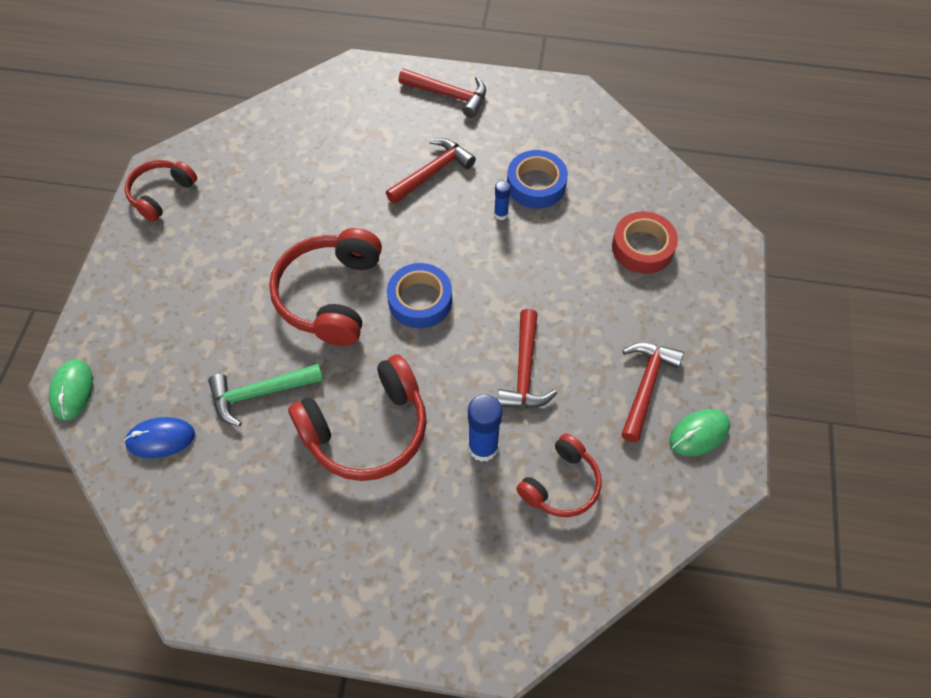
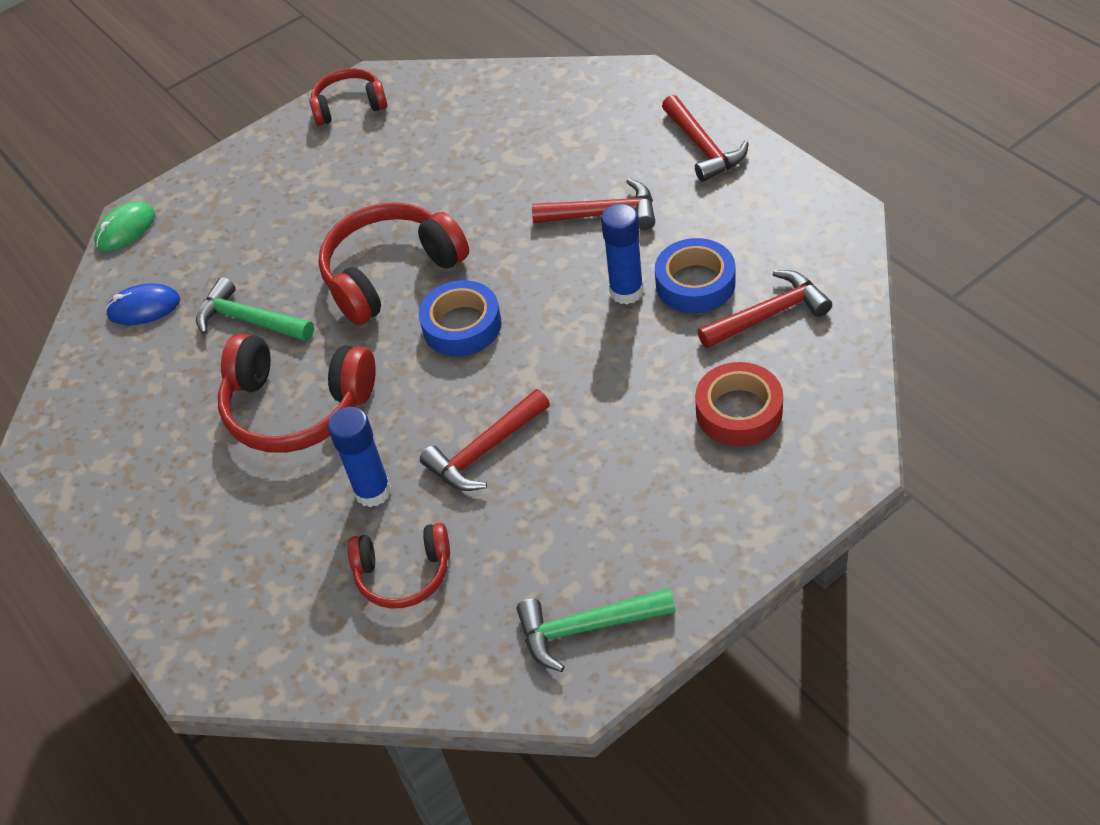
camera: 50 degrees right, 10 degrees down
(160, 438) = (144, 307): blue mouse -> blue mouse turned 45 degrees counterclockwise
(501, 214) = (626, 292): blue glue stick -> blue glue stick, size x1.83
(645, 386) = (585, 545): red hammer -> red hammer (768, 315)
(699, 433) = (587, 627): green mouse -> green hammer

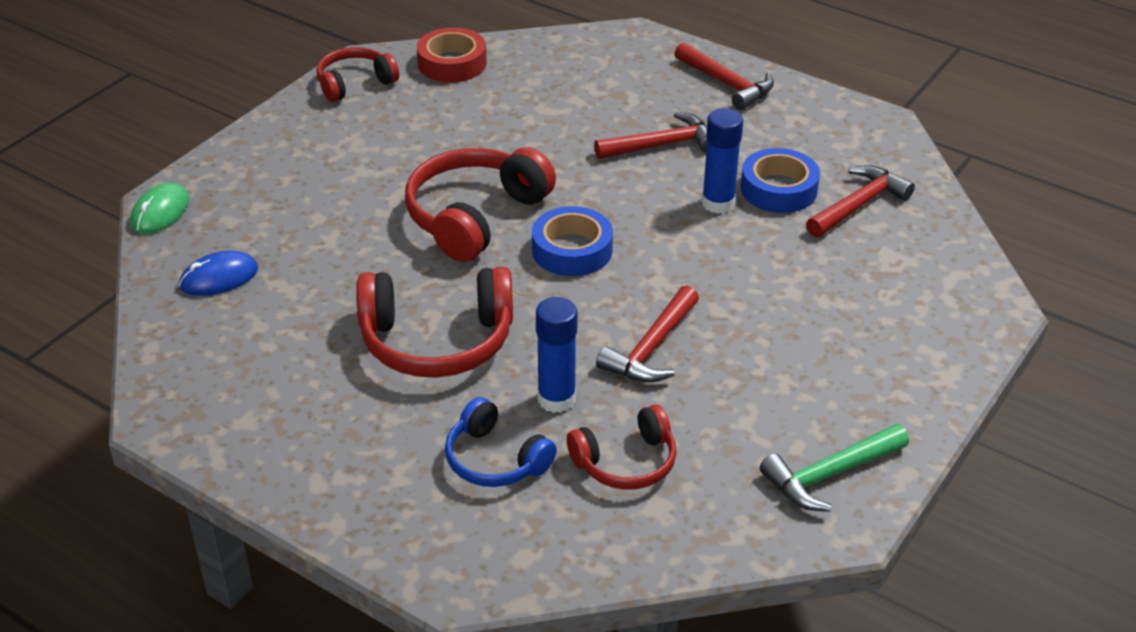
camera: 25 degrees left, 10 degrees down
(250, 320) = (345, 274): green hammer -> none
(290, 547) = (495, 460): none -> blue headphones
(739, 411) = (874, 282): red tape -> red tape (452, 63)

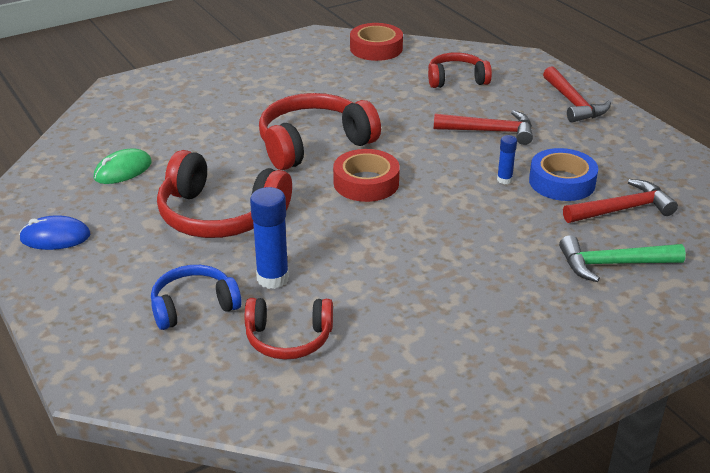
camera: 25 degrees right, 5 degrees down
(160, 212) = (110, 92): green mouse -> green mouse (123, 170)
(219, 278) = (112, 139): blue mouse -> blue mouse (55, 237)
(354, 83) = (299, 46): red headphones -> red headphones (456, 79)
(495, 460) = (193, 306): blue headphones -> blue headphones turned 90 degrees clockwise
(572, 250) = (366, 183): blue tape -> red tape
(651, 348) = (373, 264): red hammer -> none
(718, 203) = (504, 180): blue glue stick -> blue glue stick, size x0.55
(830, 474) = (447, 401): green hammer -> green hammer (613, 264)

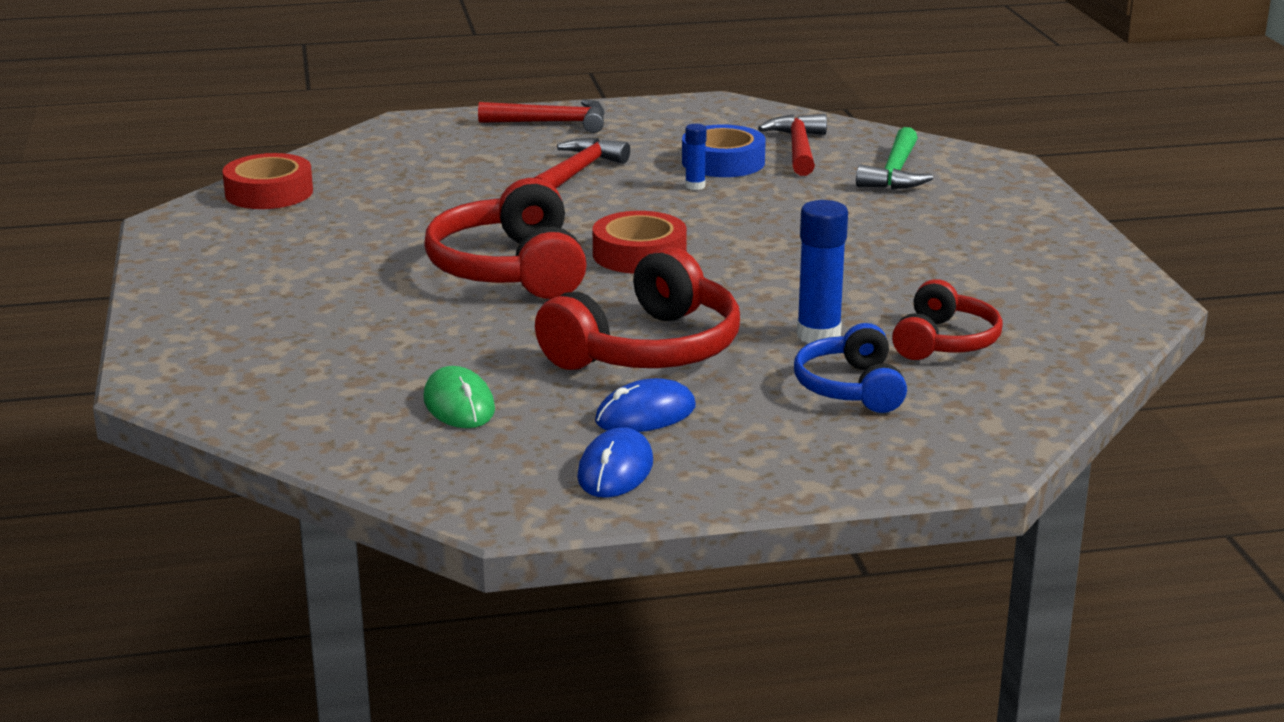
camera: 70 degrees left, 10 degrees down
(129, 233) = (645, 414): none -> blue mouse
(456, 79) = (422, 165): red headphones -> none

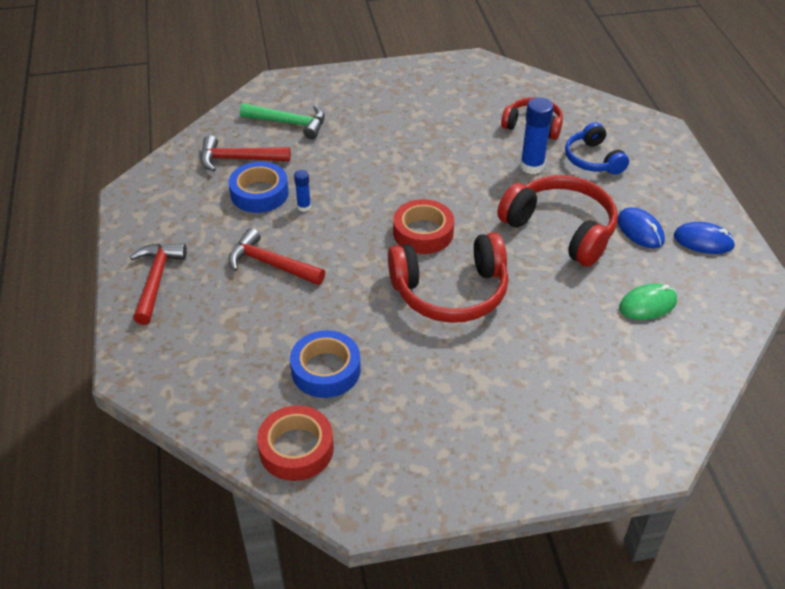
camera: 90 degrees left, 20 degrees up
(383, 203) = (326, 370): none -> blue tape
(850, 388) = (592, 159): blue headphones -> blue headphones turned 75 degrees clockwise

